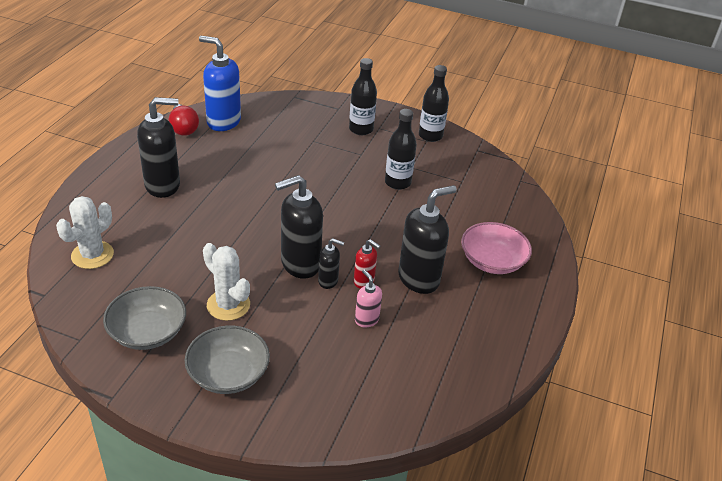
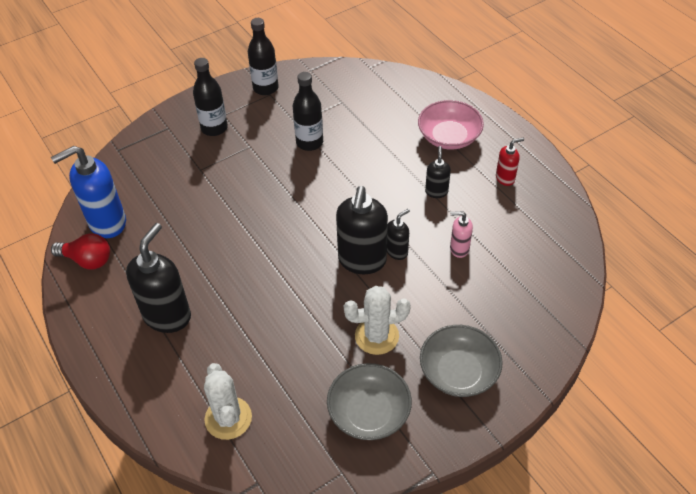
camera: 50 degrees left, 10 degrees up
(364, 281) = (414, 228): red soap dispenser -> red soap dispenser (505, 178)
(419, 279) = (436, 192): black soap dispenser -> black soap dispenser, size x0.51

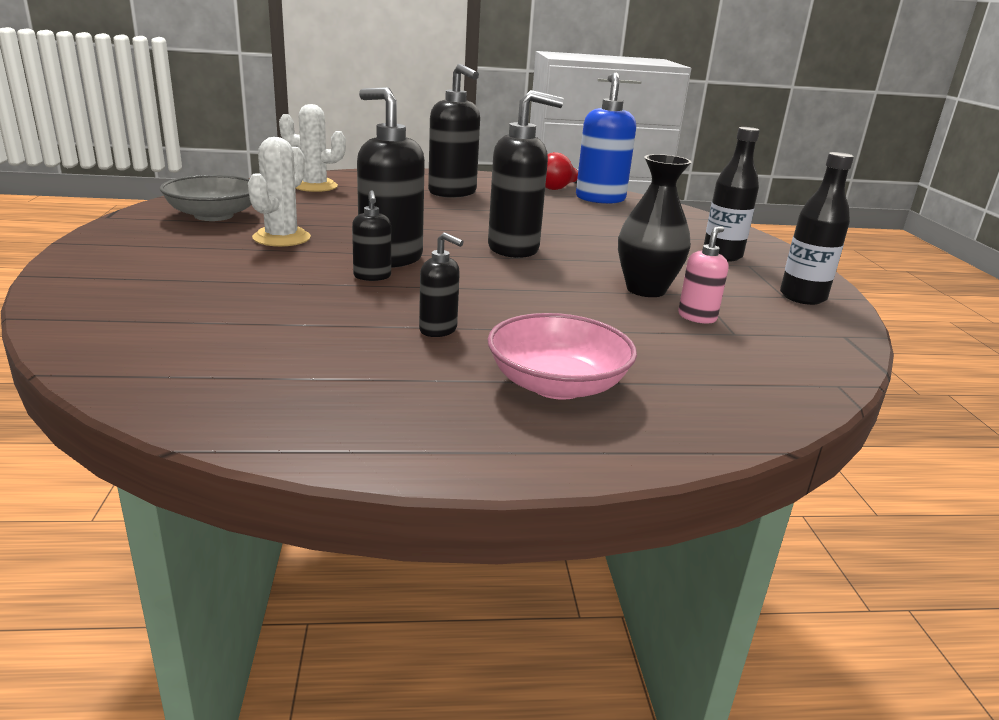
camera: 115 degrees right, 25 degrees down
(288, 217) = (514, 249): none -> black soap dispenser
(309, 142) = (646, 290): black bottle -> black vase
(458, 372) = (161, 252): grey bowl -> none
(459, 249) = (310, 307): pink soap dispenser -> pink soap dispenser (697, 317)
(505, 178) = (385, 393): red soap dispenser -> none

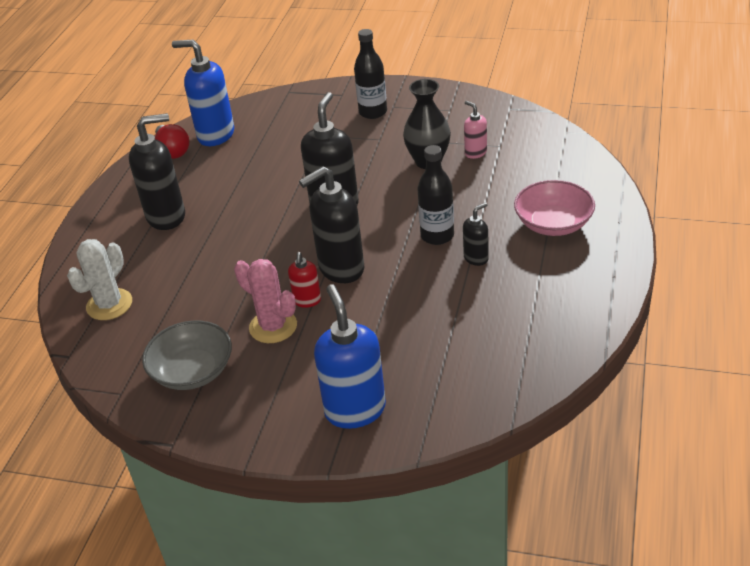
camera: 65 degrees left, 15 degrees up
(124, 280) = (355, 410): none -> blue soap dispenser
(281, 238) = (273, 326): white cactus -> pink cactus
(327, 248) = (307, 301): none -> red soap dispenser
(372, 276) = (376, 280): black soap dispenser -> none
(802, 297) = (453, 104): black bottle -> black bottle (437, 236)

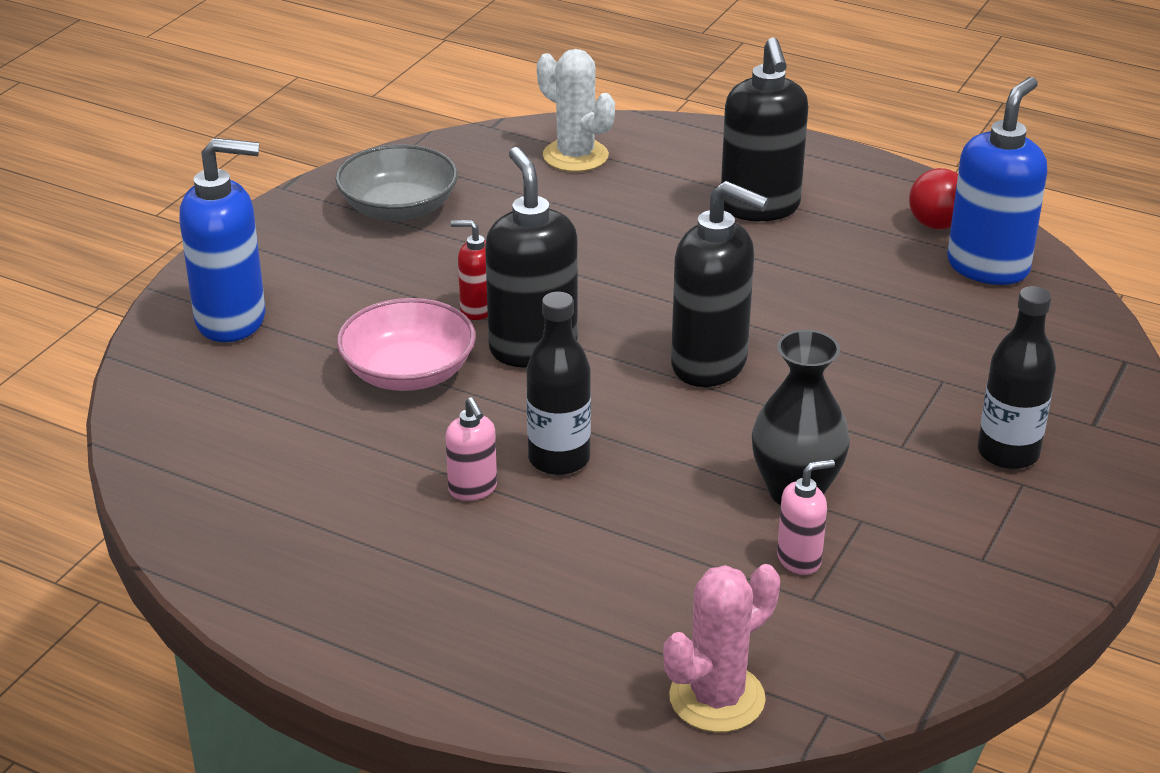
camera: 100 degrees right, 5 degrees down
(273, 326) = (441, 275): pink cactus -> pink cactus (717, 698)
(476, 258) = (473, 489): black soap dispenser -> pink soap dispenser
(553, 224) = (513, 605): pink bowl -> pink bowl (408, 372)

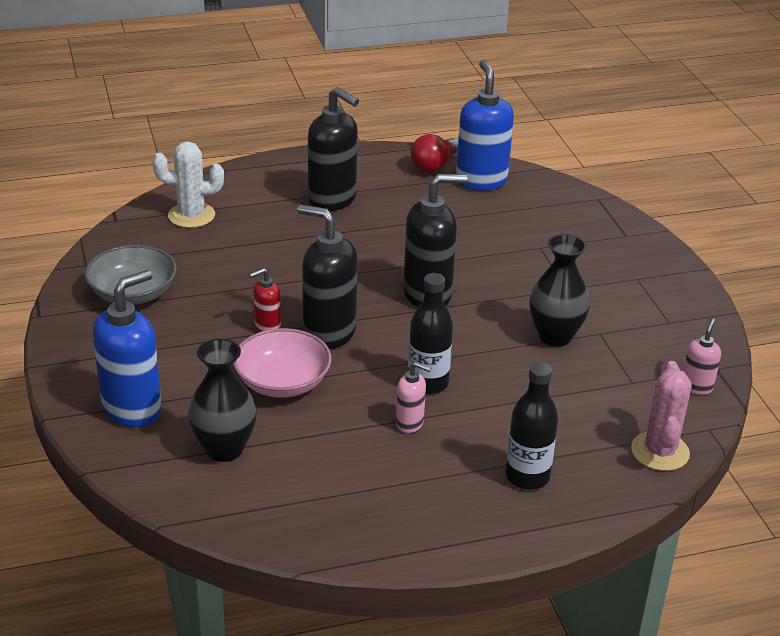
camera: 45 degrees left, 0 degrees up
(254, 406) = (224, 449): none -> black vase
(799, 559) = (601, 367): pink soap dispenser -> pink soap dispenser (696, 387)
(1008, 453) = (612, 268): black bottle -> black bottle (527, 477)

